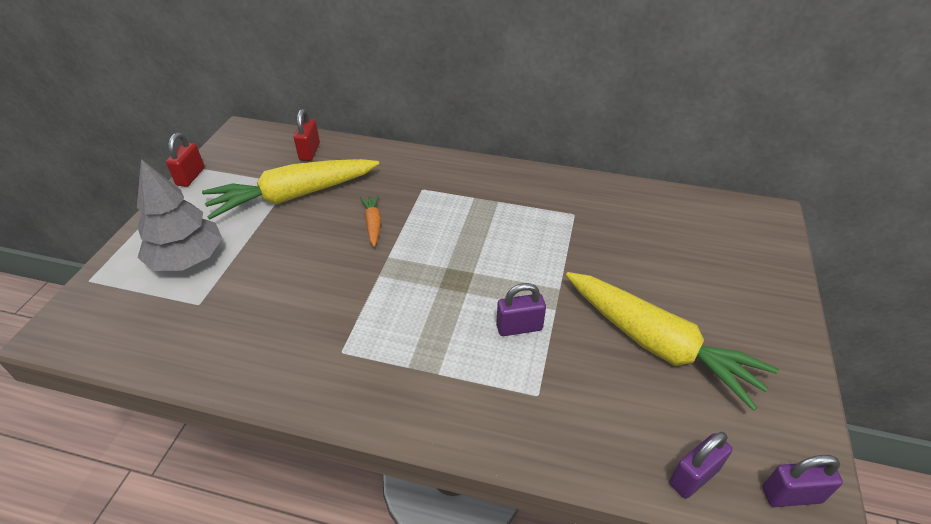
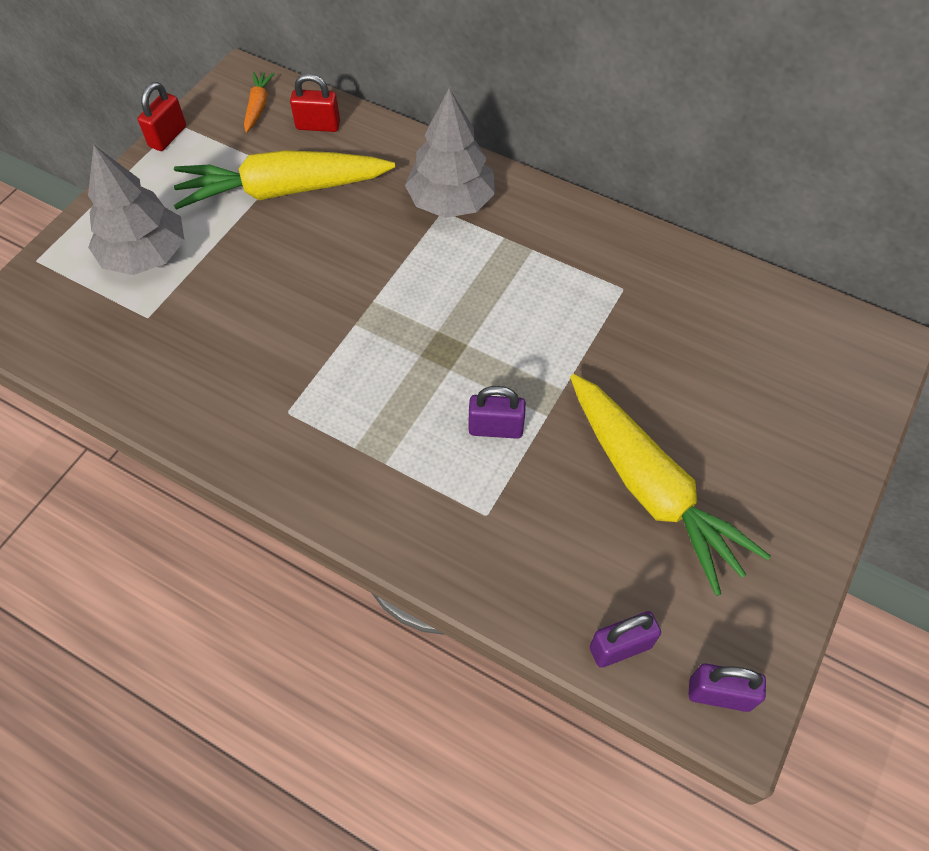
camera: 15 degrees right, 15 degrees up
(309, 152) = (318, 126): red padlock -> red padlock turned 75 degrees clockwise
(373, 224) = (367, 251): orange carrot -> orange carrot (258, 107)
(426, 182) = (451, 202): none -> grey tree

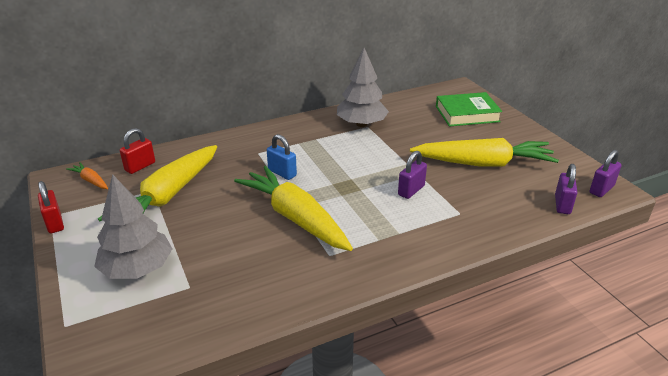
camera: 55 degrees left, 25 degrees down
(333, 336) = (296, 218): none -> yellow carrot
(418, 264) = (282, 173): none -> blue padlock
(451, 202) = (255, 148): grey tree -> grey tree (361, 124)
(794, 397) = (467, 114): none -> green book

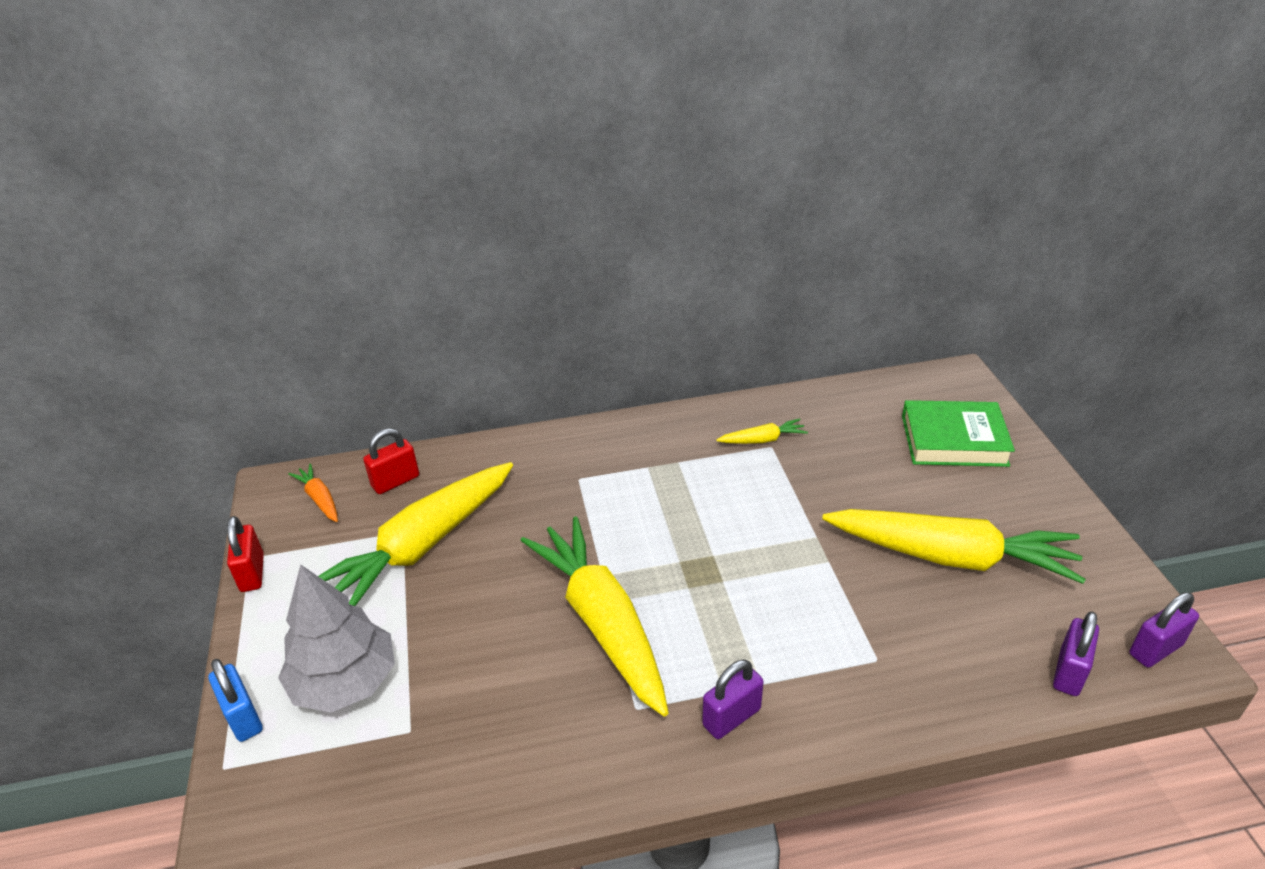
camera: 15 degrees right, 5 degrees up
(282, 173) = (605, 526): blue padlock -> blue padlock (243, 717)
(361, 124) = (762, 440): grey tree -> yellow carrot
(411, 190) = (806, 596): purple padlock -> purple padlock (731, 717)

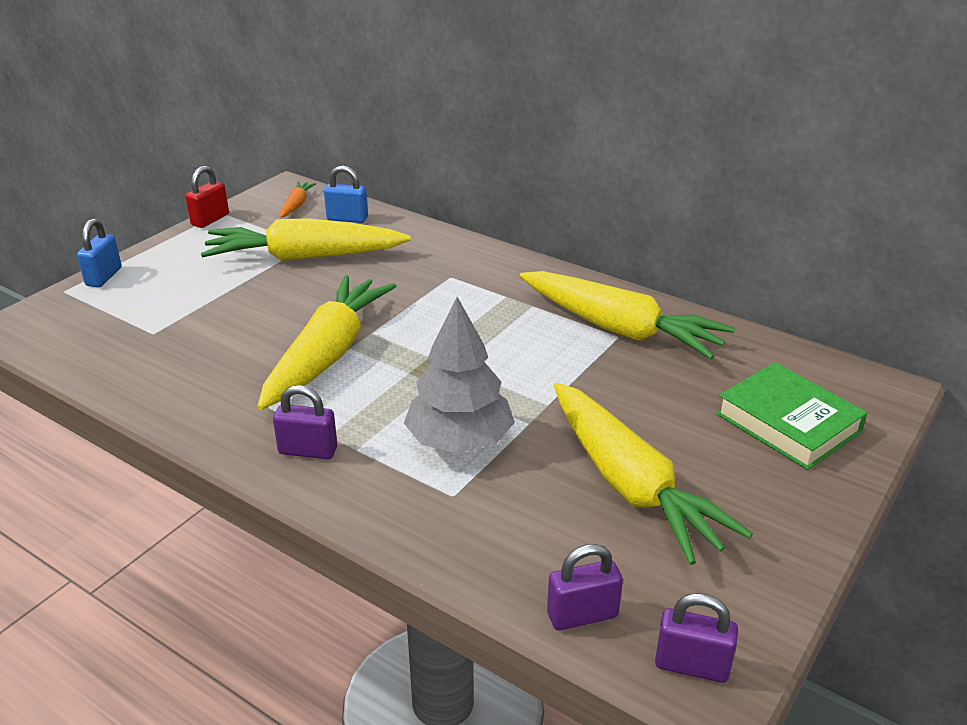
camera: 45 degrees right, 5 degrees down
(345, 682) = (165, 292): grey tree -> grey tree (459, 441)
(395, 481) = (347, 219): red padlock -> blue padlock
(762, 440) = (619, 329): yellow carrot -> yellow carrot, size x2.36

